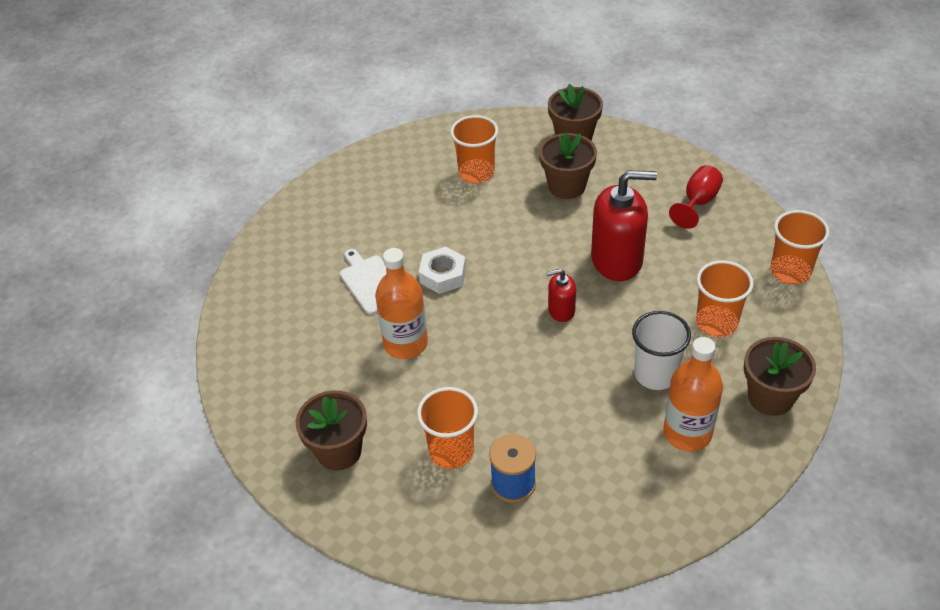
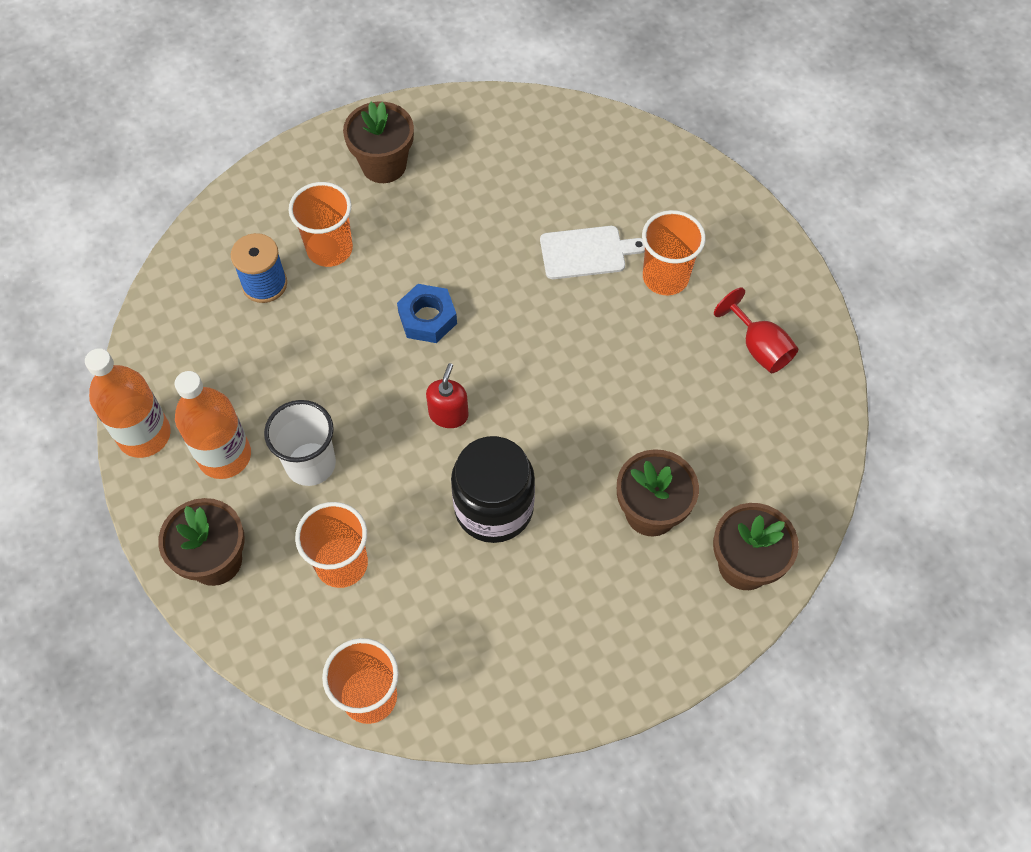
camera: 110 degrees right, 15 degrees up
(405, 343) = (483, 255): orange bottle -> orange bottle (144, 435)
(443, 275) = (563, 321): white nut -> none
(476, 173) = (724, 419): orange cup -> orange cup (665, 277)
(485, 355) = (427, 318): none -> blue nut
(617, 260) = (494, 508): red soap dispenser -> black jar
(698, 202) = (544, 656): red goblet -> red goblet (759, 347)

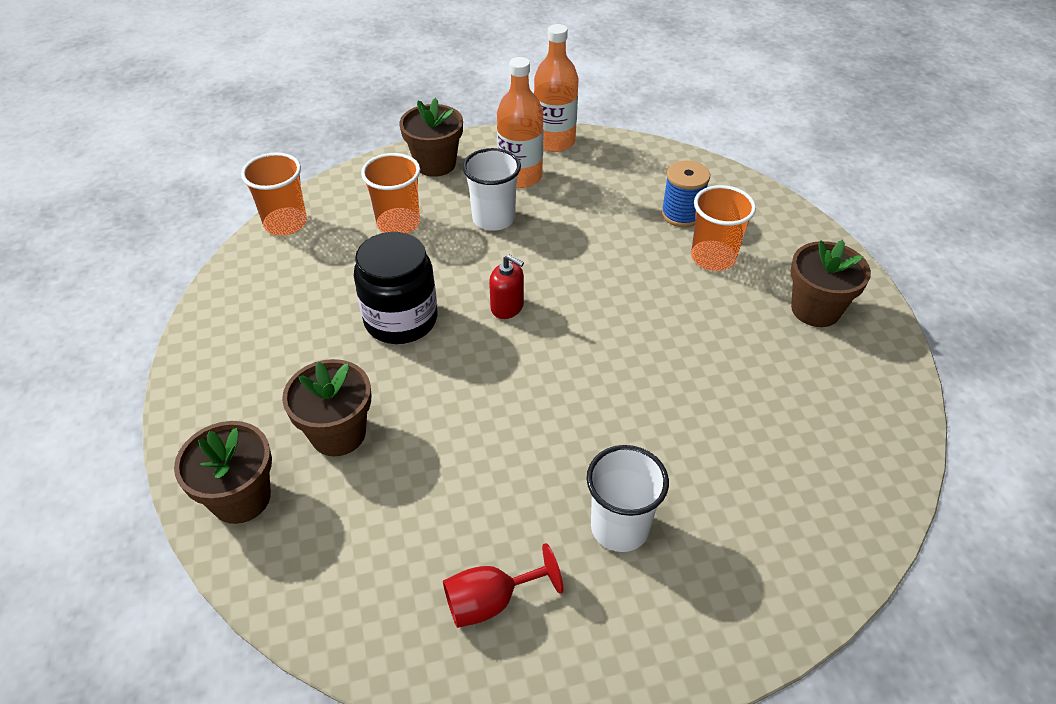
camera: 105 degrees right, 15 degrees down
(427, 318) = (617, 310): blue nut -> none
(587, 252) = (671, 457): white cutting board -> none
(665, 277) = (619, 527): orange cup -> white cup

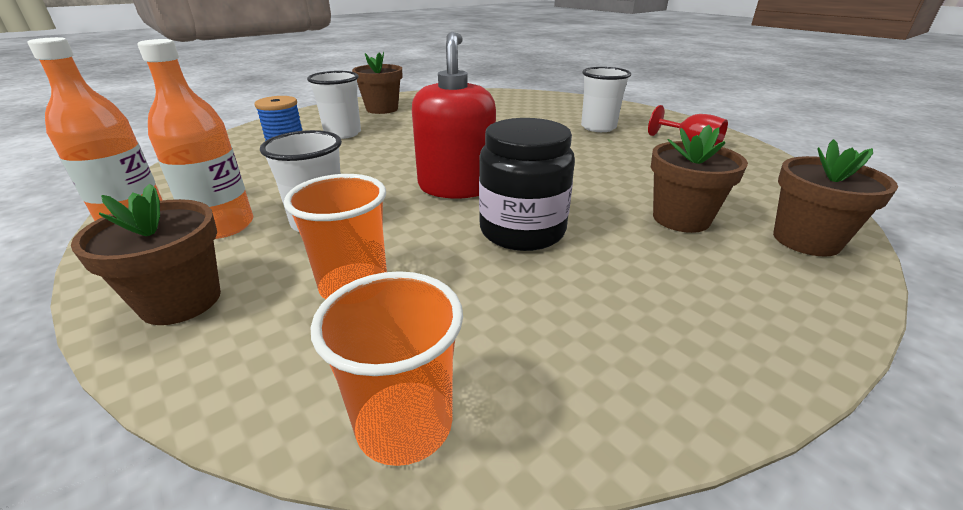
camera: 115 degrees left, 15 degrees down
(507, 307) = (456, 187): red soap dispenser -> red soap dispenser, size x2.00
(713, 258) = (343, 133): orange cup -> white cup

